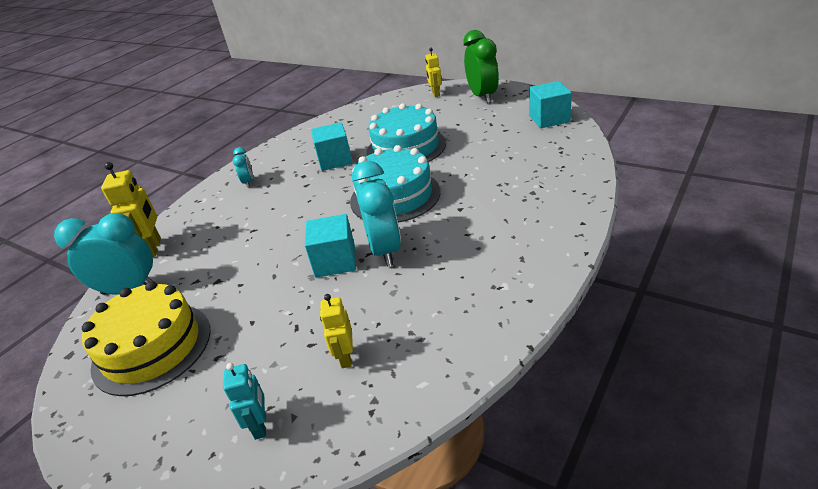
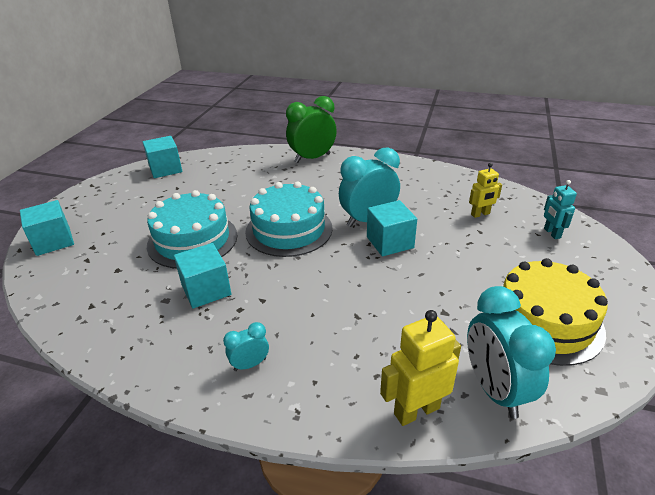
camera: 110 degrees left, 0 degrees up
(260, 425) = (552, 233): turquoise robot -> turquoise robot turned 75 degrees counterclockwise
(435, 93) = (53, 241): yellow robot -> turquoise cube
(482, 96) = (89, 207): green clock -> green clock (312, 158)

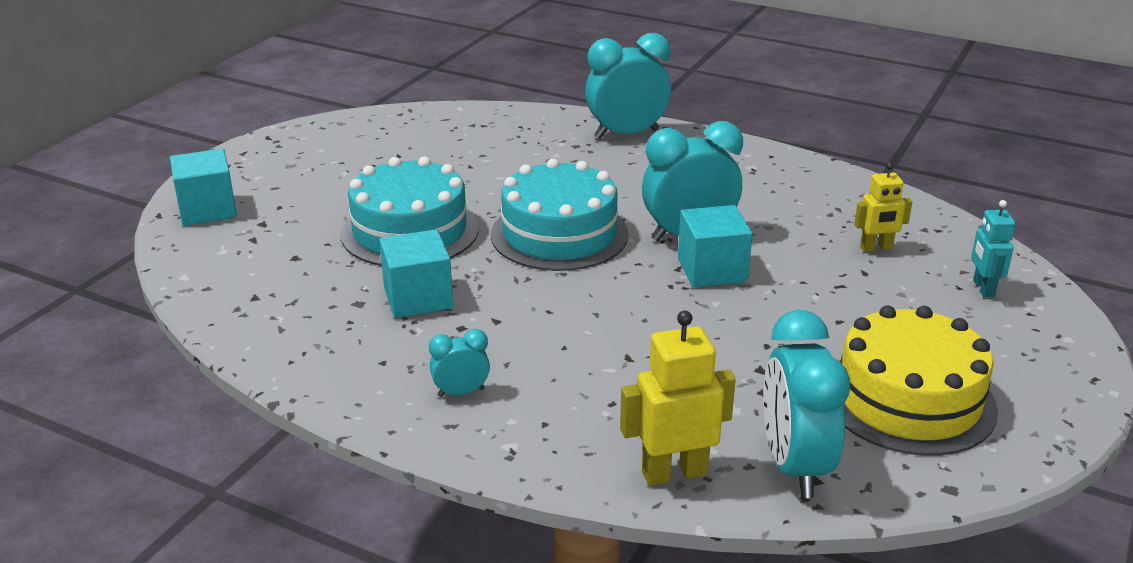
camera: 10 degrees right, 5 degrees down
(165, 169) = (385, 126): turquoise cube -> none
(312, 158) = (626, 134): green clock -> turquoise clock

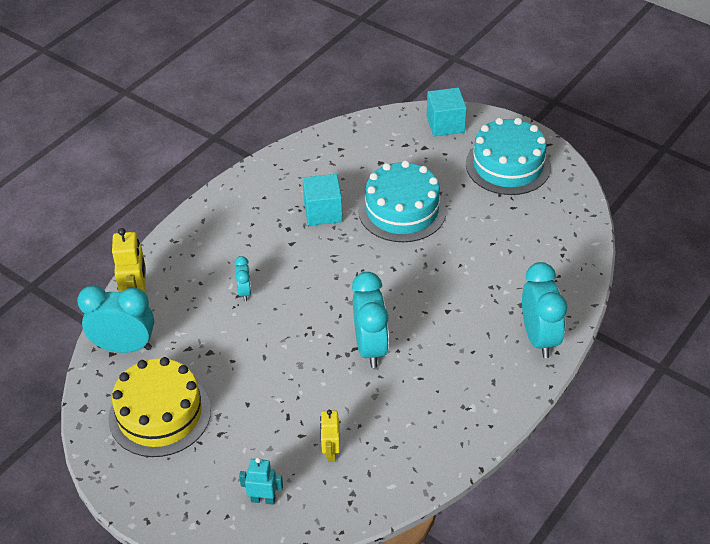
camera: 100 degrees right, 15 degrees up
(461, 392) = (228, 225): turquoise clock -> turquoise clock (245, 292)
(559, 234) = (385, 280): turquoise cake -> turquoise cake (508, 165)
(712, 270) = (322, 351): turquoise cube -> none

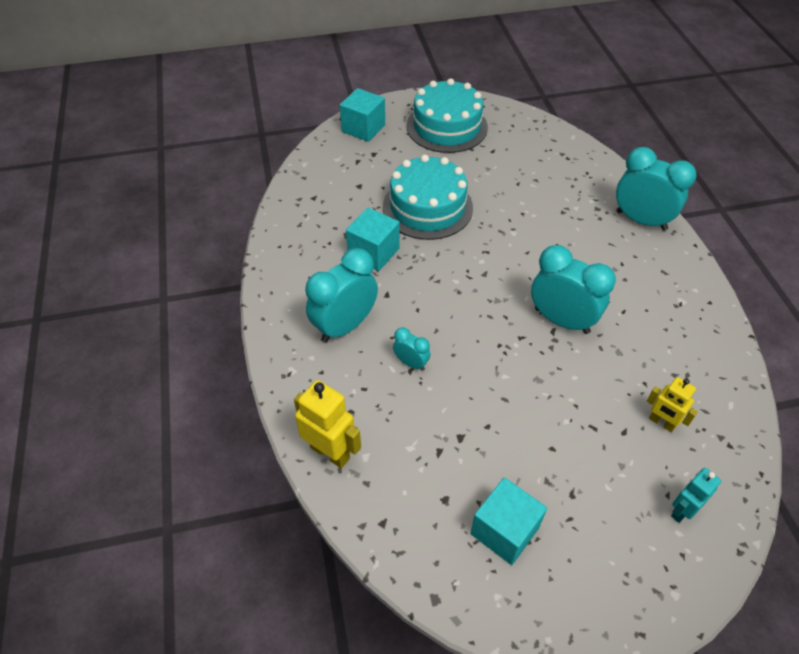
camera: 50 degrees left, 5 degrees up
(124, 347) = (385, 505): turquoise clock -> turquoise clock (345, 326)
(160, 414) = (504, 530): yellow cake -> turquoise cube

